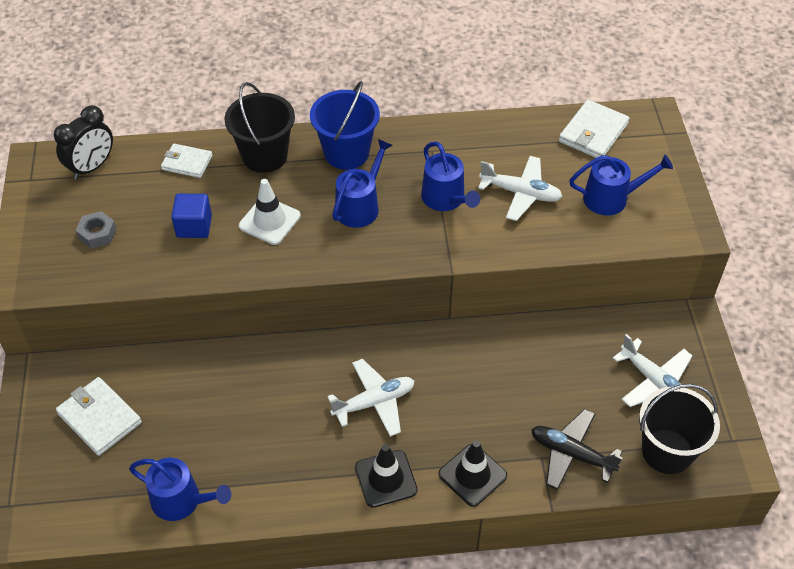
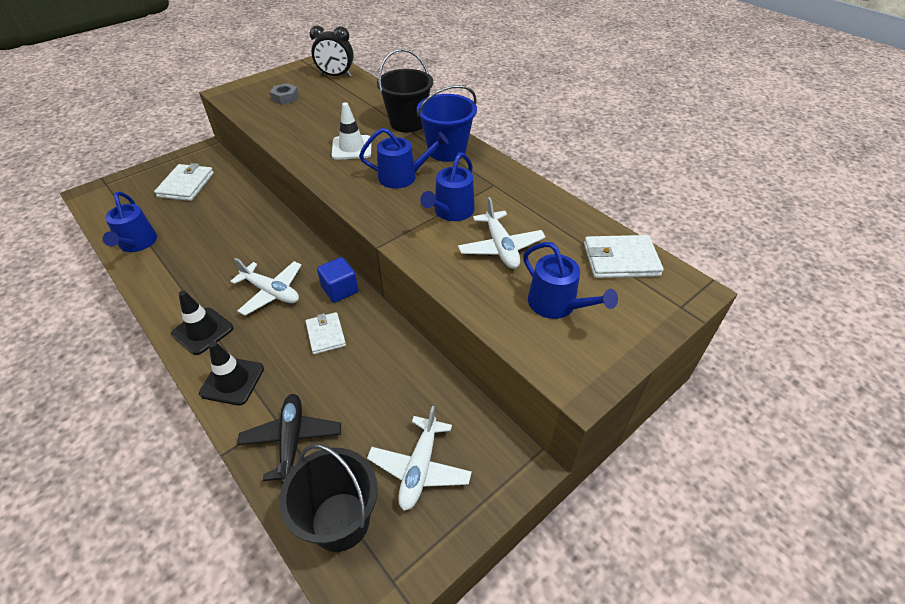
camera: 55 degrees right, 5 degrees down
(187, 163) = (371, 101): white wallet -> white wallet (326, 334)
(194, 226) = (320, 124): blue cube -> blue cube (340, 290)

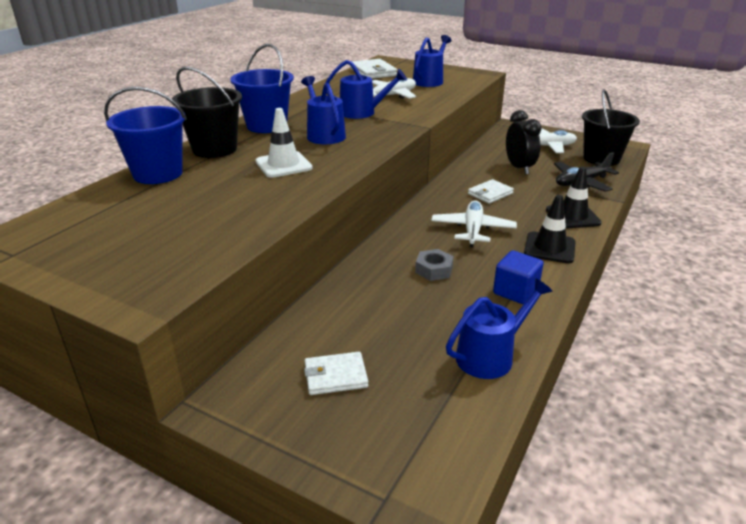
camera: 110 degrees left, 15 degrees down
(186, 185) = (335, 376): white wallet -> white wallet, size x0.67
(285, 98) = (157, 238): grey nut -> grey nut (434, 270)
(336, 76) = (71, 218): black clock -> black clock (519, 168)
(340, 290) = (438, 200): blue cube -> blue cube (515, 292)
(378, 100) = (158, 174): none -> blue bucket

